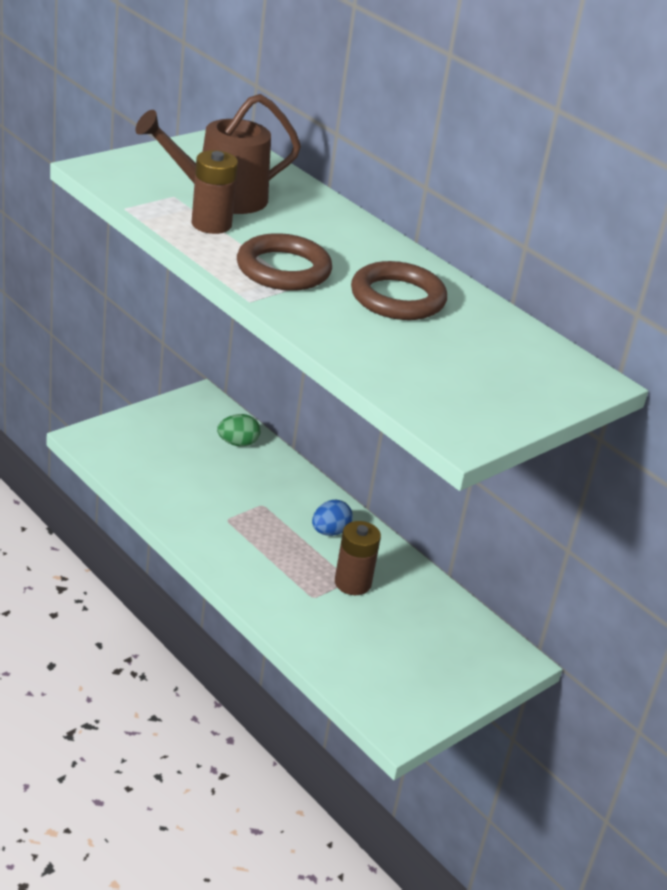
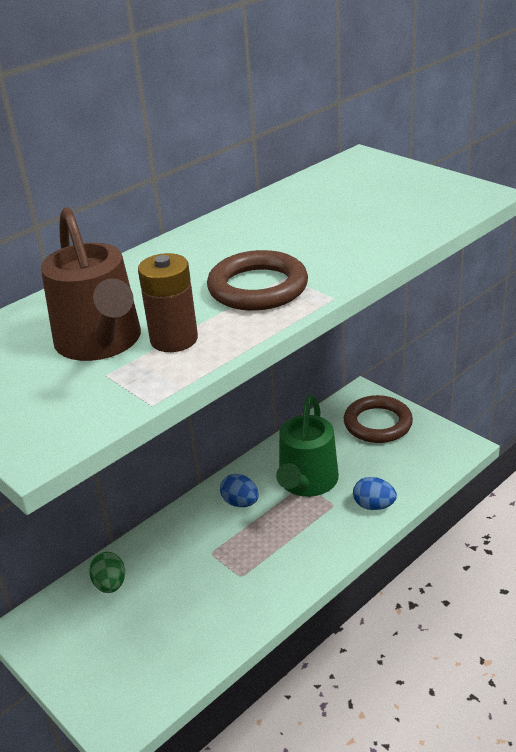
camera: 85 degrees left, 0 degrees up
(304, 627) = (374, 505): none -> blue egg
(352, 583) = (306, 482): brown battery -> green watering can
(397, 298) = (282, 231): brown ring -> brown ring (377, 423)

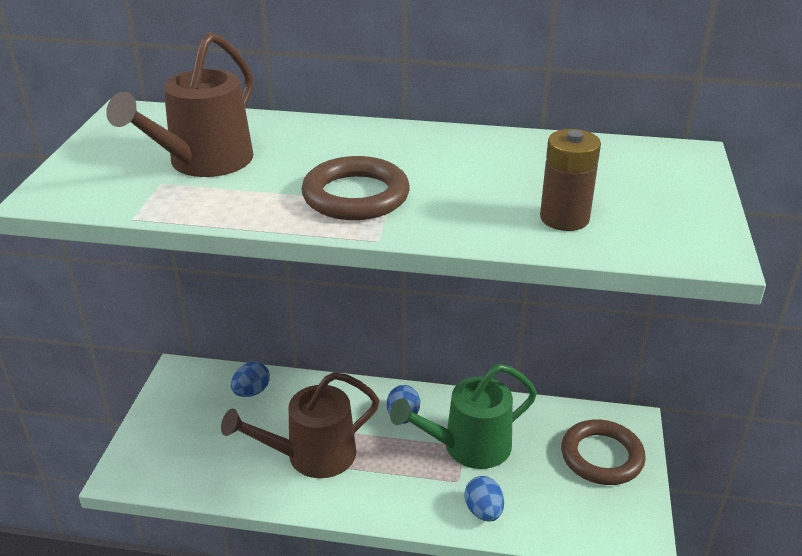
camera: 50 degrees right, 0 degrees up
(110, 584) = (251, 392): green egg -> blue egg
(174, 339) = (234, 190): brown battery -> brown battery (564, 218)
(228, 577) = (312, 456): none -> brown watering can

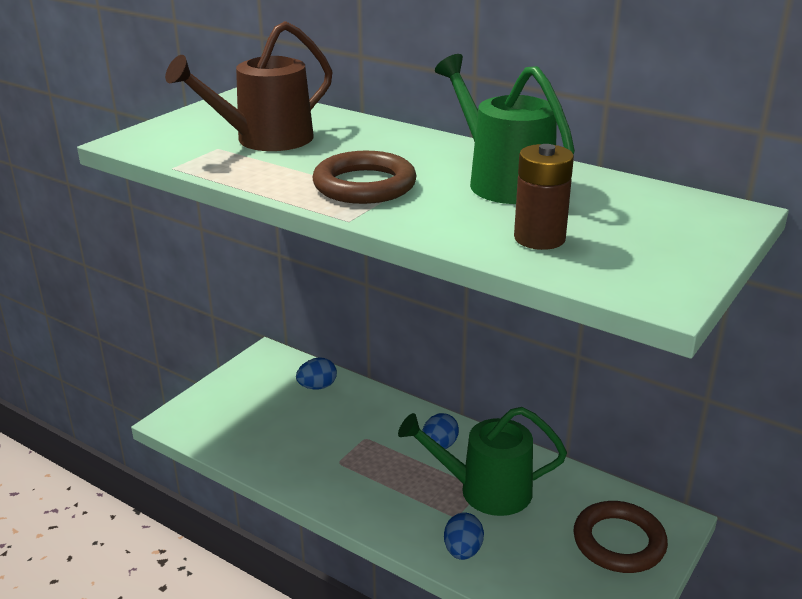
camera: 25 degrees right, 5 degrees down
(312, 456) = (335, 454): brown watering can -> none
(478, 163) = (503, 181): none -> green watering can

